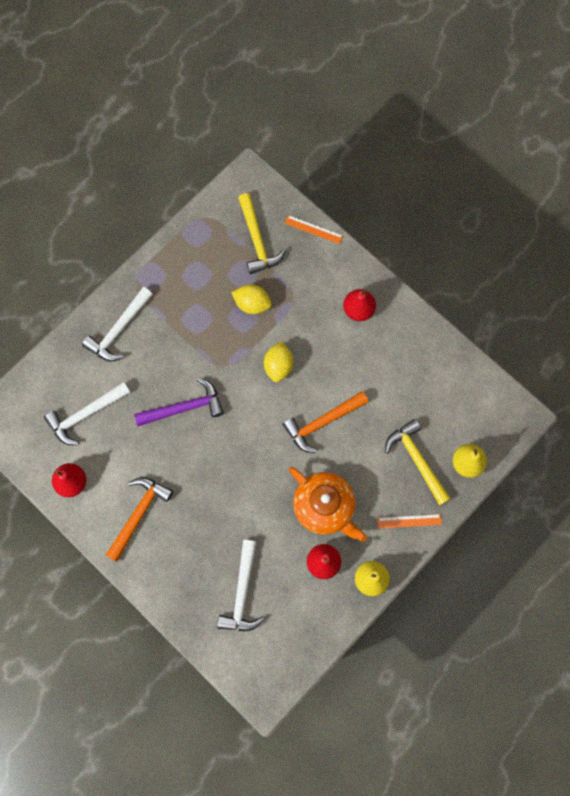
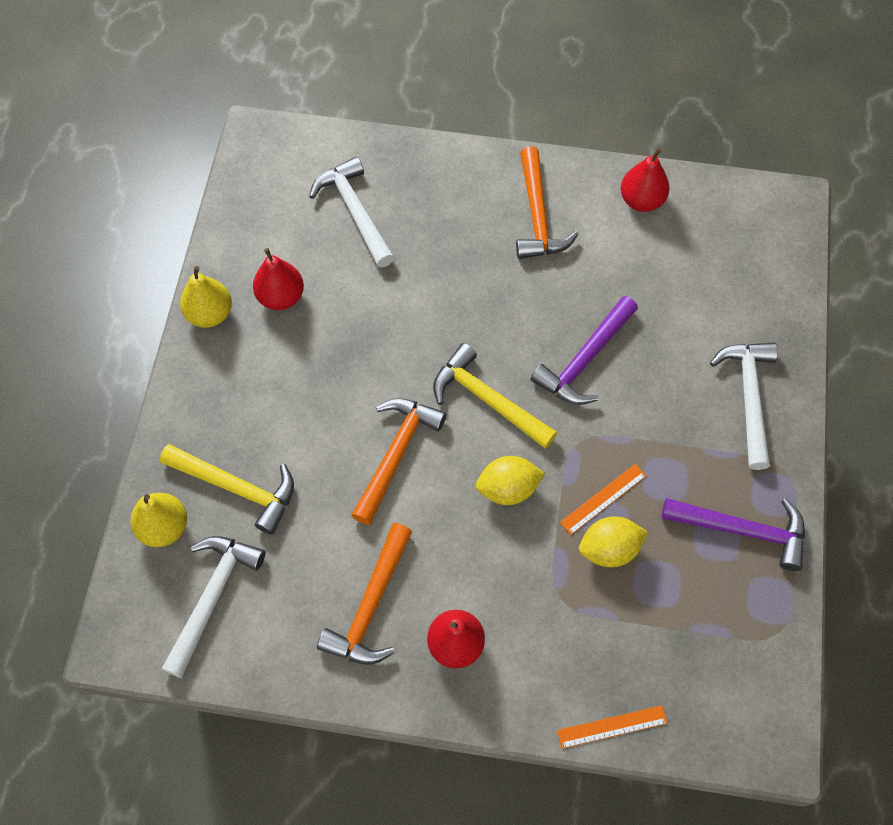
camera: 145 degrees right, 10 degrees down
(85, 415) = (694, 276): white hammer -> white hammer (212, 597)
(181, 270) = (742, 530): none -> purple hammer
(257, 240) = (678, 649): yellow hammer -> yellow hammer (487, 400)
(278, 366) = (508, 489): yellow lemon -> yellow lemon turned 75 degrees counterclockwise
(325, 507) = (321, 357): orange teapot -> none
(387, 354) = (370, 606): none -> orange hammer
(409, 521) = (201, 407): orange ruler -> orange ruler (603, 499)

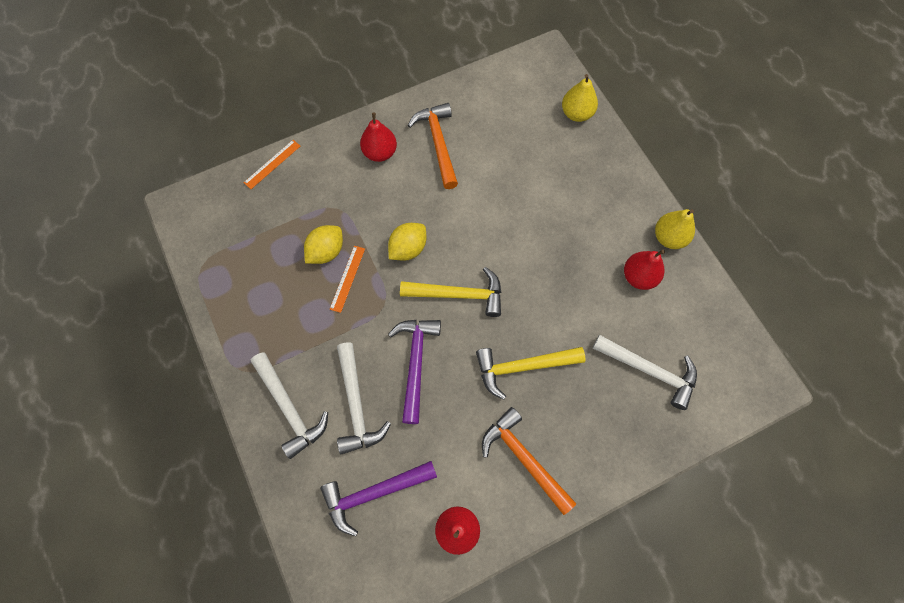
camera: 145 degrees right, 5 degrees up
(212, 597) = (521, 99): white hammer -> white hammer (356, 405)
(237, 488) = (558, 154): yellow hammer -> yellow hammer (522, 367)
(396, 454) = (487, 227): orange hammer -> none
(742, 530) = (250, 313): purple hammer -> purple hammer (373, 493)

